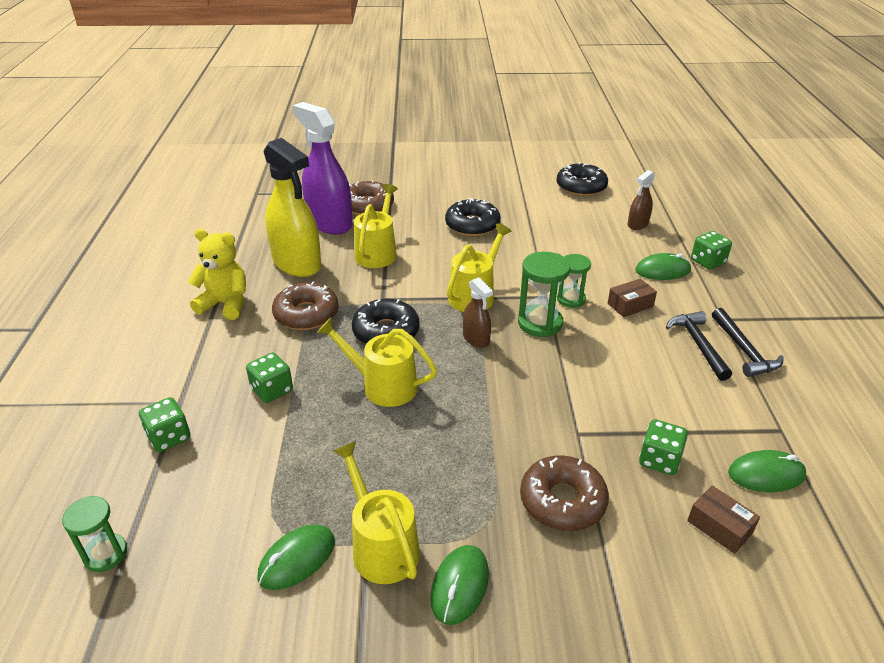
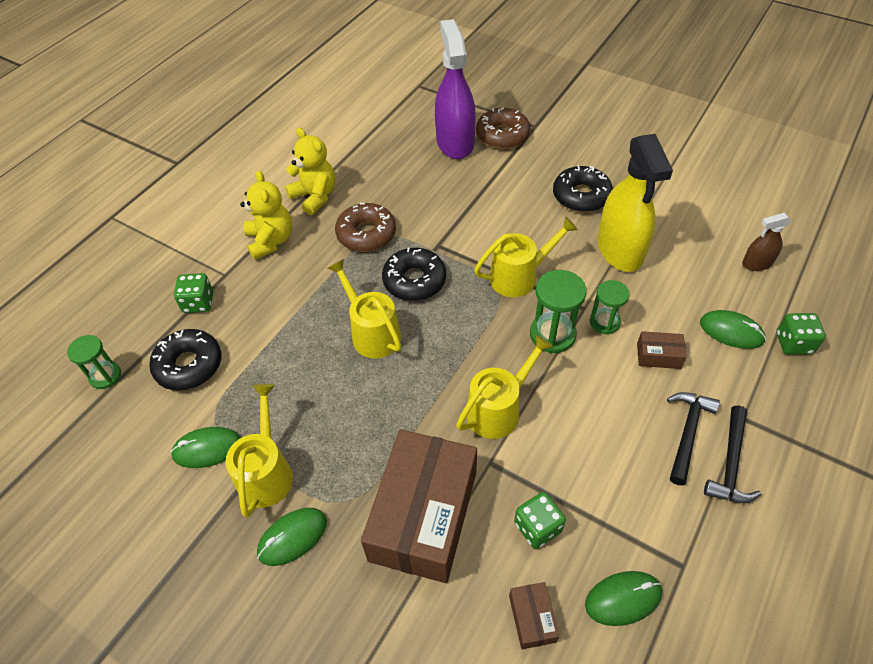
camera: 35 degrees right, 15 degrees up
(208, 355) = (271, 241): none -> yellow teddy bear
(272, 390) = (291, 296): green dice -> none
(297, 263) = (396, 177): yellow spray bottle -> yellow spray bottle (620, 250)
(377, 252) = (471, 193): yellow watering can -> yellow watering can (498, 409)
(476, 339) = (482, 324): brown spray bottle -> none
(562, 501) = (423, 515): brown donut -> brown box
(581, 187) = (735, 191): black donut -> black donut (189, 365)
(766, 474) = (623, 599): green mouse -> green mouse turned 45 degrees counterclockwise

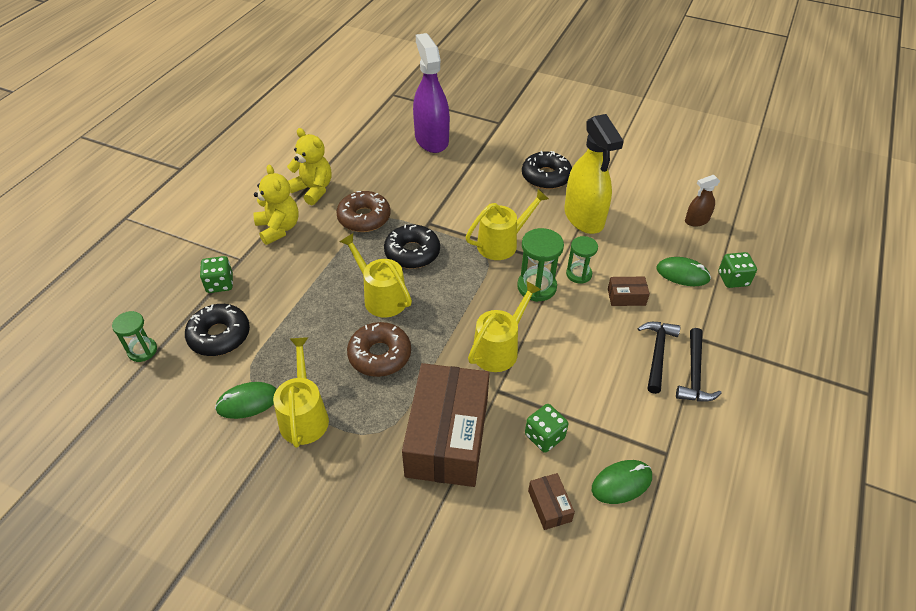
camera: 10 degrees left, 5 degrees down
(292, 537) = (335, 465): green mouse -> none
(502, 135) = (472, 132): brown donut -> brown donut (380, 355)

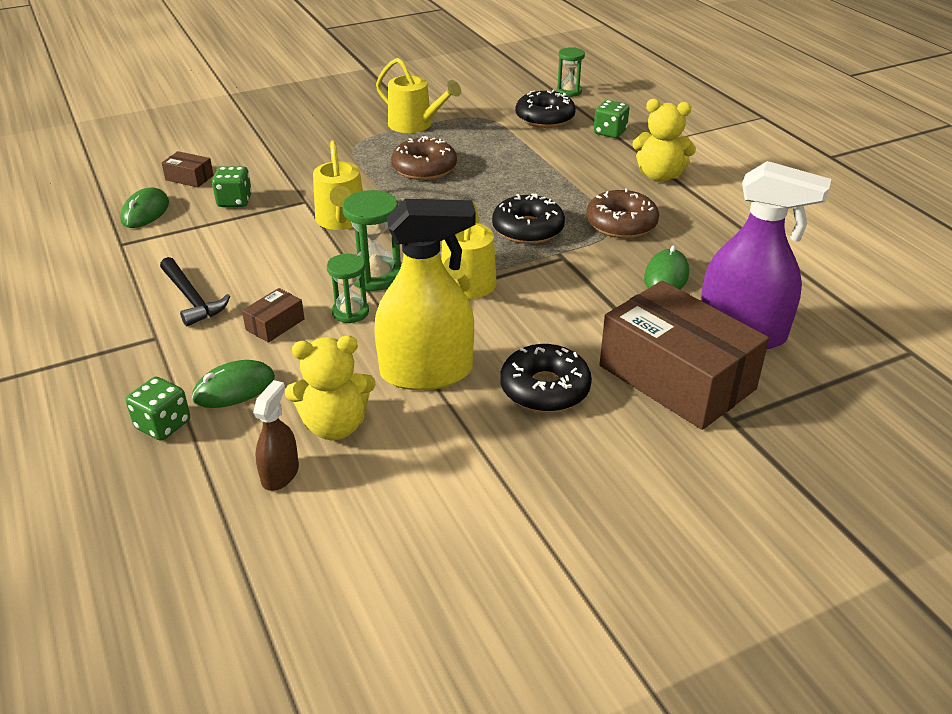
camera: 130 degrees right, 10 degrees down
(248, 402) = (460, 111): green mouse -> green mouse (666, 276)
(313, 190) = (709, 212): yellow teddy bear -> yellow teddy bear (335, 426)
(381, 297) = (489, 192): yellow watering can -> none
(447, 437) = (306, 165): brown box -> brown box (676, 377)
(584, 217) = (426, 372): yellow spray bottle -> yellow spray bottle turned 150 degrees clockwise
(694, 374) = (138, 306): black hammer -> none

